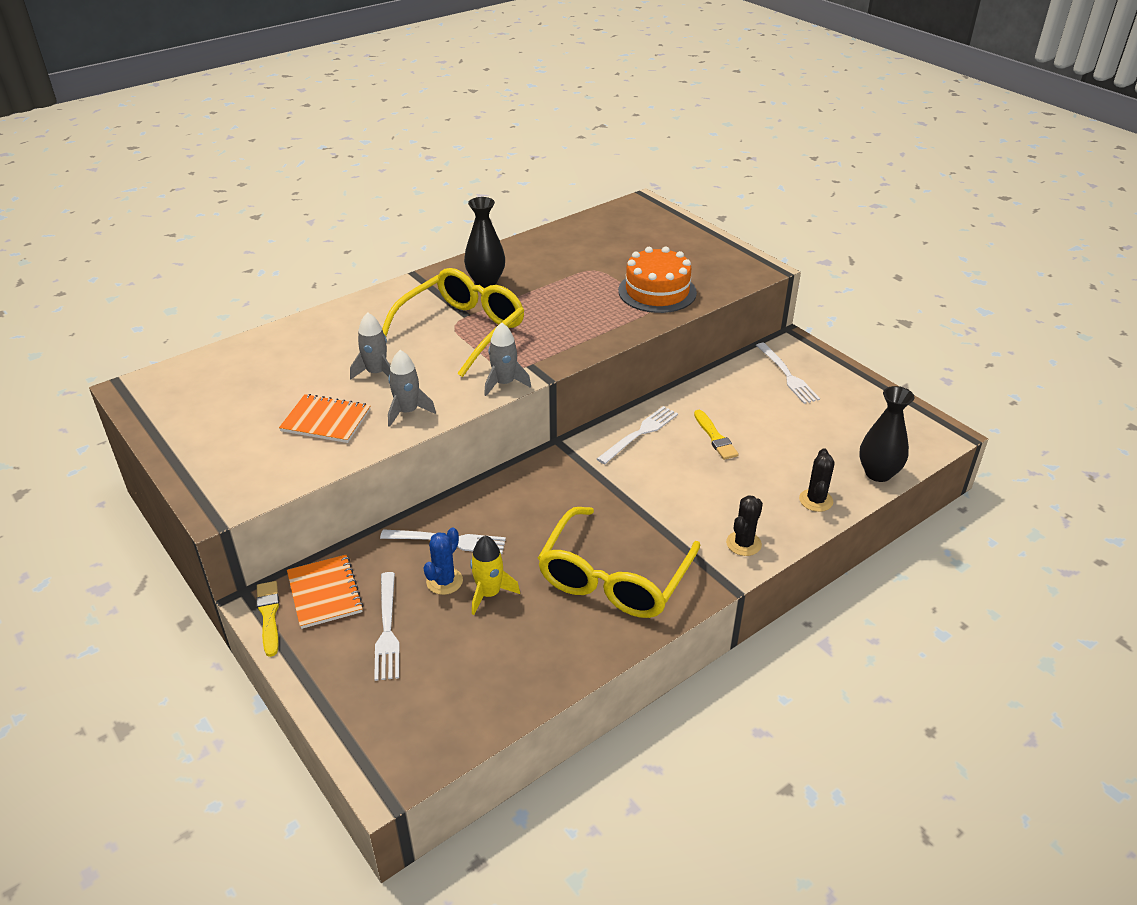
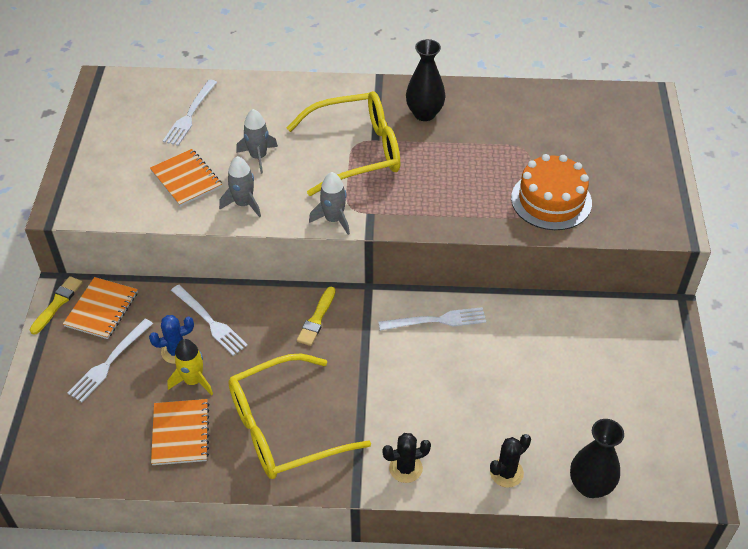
camera: 40 degrees right, 10 degrees up
(528, 639) = (180, 433): none -> orange notebook
(715, 437) = (492, 362): yellow brush -> yellow brush (316, 319)
(787, 375) = (624, 343): white fork -> white fork (190, 115)

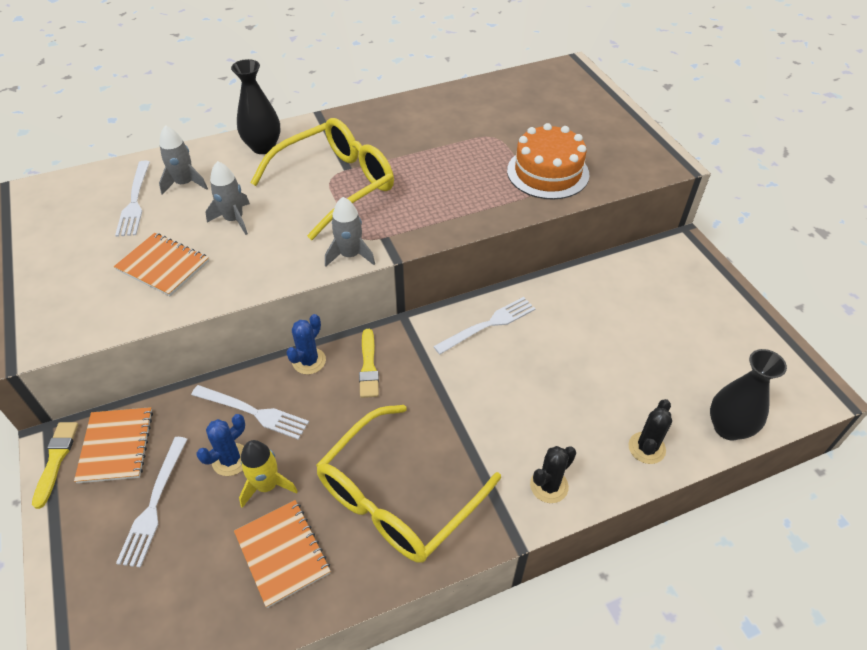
camera: 25 degrees left, 0 degrees up
(243, 204) = (243, 270): grey rocket -> grey rocket (185, 183)
(272, 297) = (309, 361): none -> blue cactus
(424, 114) = (382, 133): black vase -> black vase (263, 147)

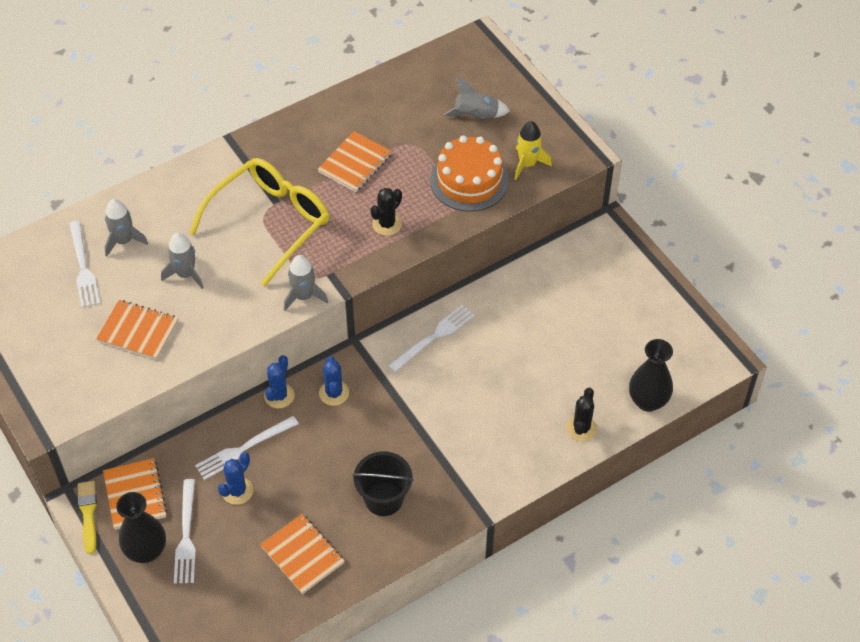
camera: 10 degrees left, 5 degrees up
(253, 412) = (243, 449): white fork -> white fork turned 135 degrees clockwise
(263, 147) = (186, 187): black vase -> black vase (146, 551)
(267, 485) = (274, 506): yellow rocket -> yellow rocket (527, 164)
(368, 367) = (334, 393): yellow brush -> blue cactus
(397, 497) = (384, 499): yellow glasses -> black bucket
(434, 146) = (355, 163): none -> orange notebook
(549, 486) = (504, 471): black cactus -> black cactus (387, 224)
(562, 122) = (476, 116): none -> grey rocket

